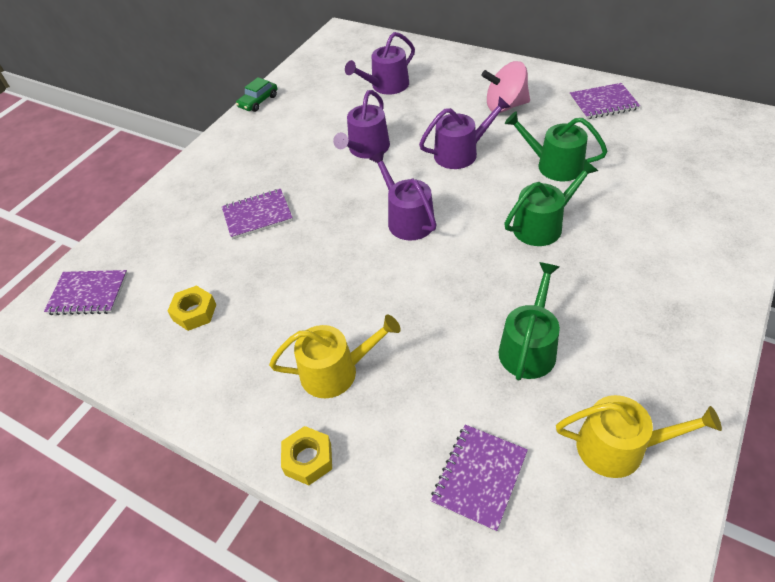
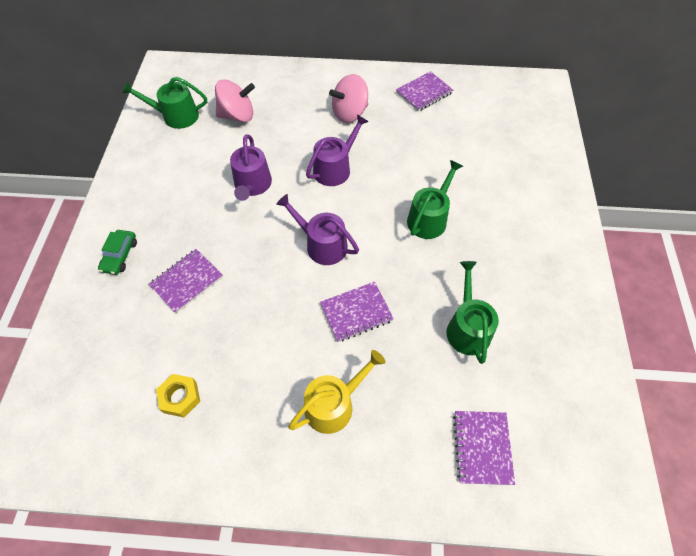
camera: 30 degrees left, 10 degrees up
(88, 294) = (61, 418): purple notebook -> purple notebook (356, 312)
(258, 101) = (122, 160): green car -> green car (120, 256)
(308, 459) = (351, 489): yellow nut -> none
(386, 86) = (237, 116): purple watering can -> pink spinning top
(554, 165) = (413, 160): green watering can -> green watering can (176, 116)
(619, 447) = (560, 384): yellow watering can -> none

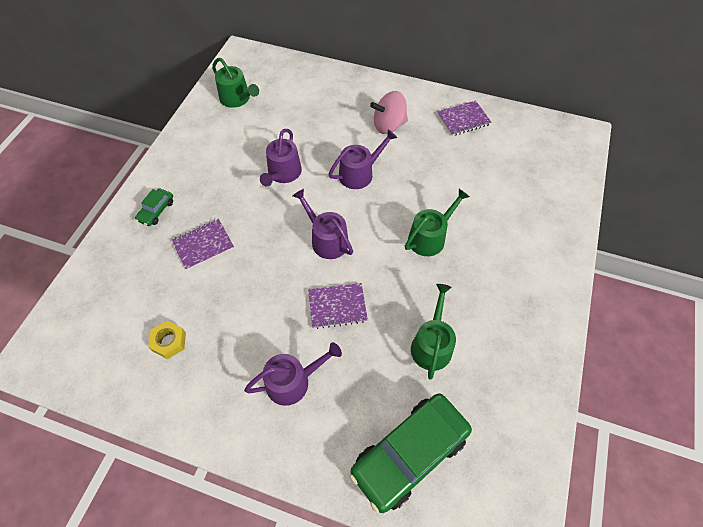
camera: 15 degrees right, 0 degrees up
(176, 116) = (237, 99): green watering can -> green watering can turned 150 degrees counterclockwise
(237, 116) = (289, 108): pink spinning top -> none
(334, 404) = (293, 381): yellow watering can -> purple watering can
(482, 447) = (409, 454): purple notebook -> green car

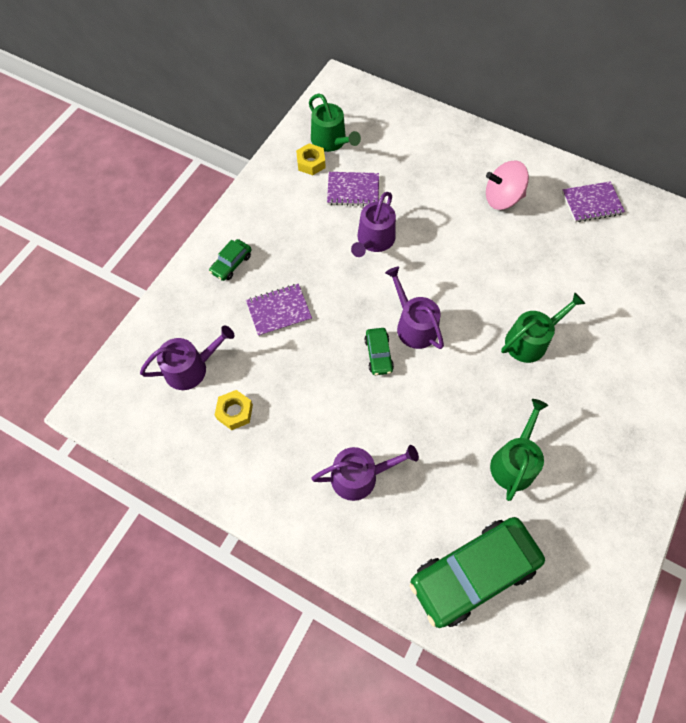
camera: 10 degrees right, 5 degrees up
(221, 118) = (311, 163): none -> yellow nut
(298, 269) = (378, 354): none -> green car
(337, 306) = (416, 403): purple notebook -> purple notebook (353, 190)
(359, 173) = (460, 253): purple watering can -> purple watering can (191, 368)

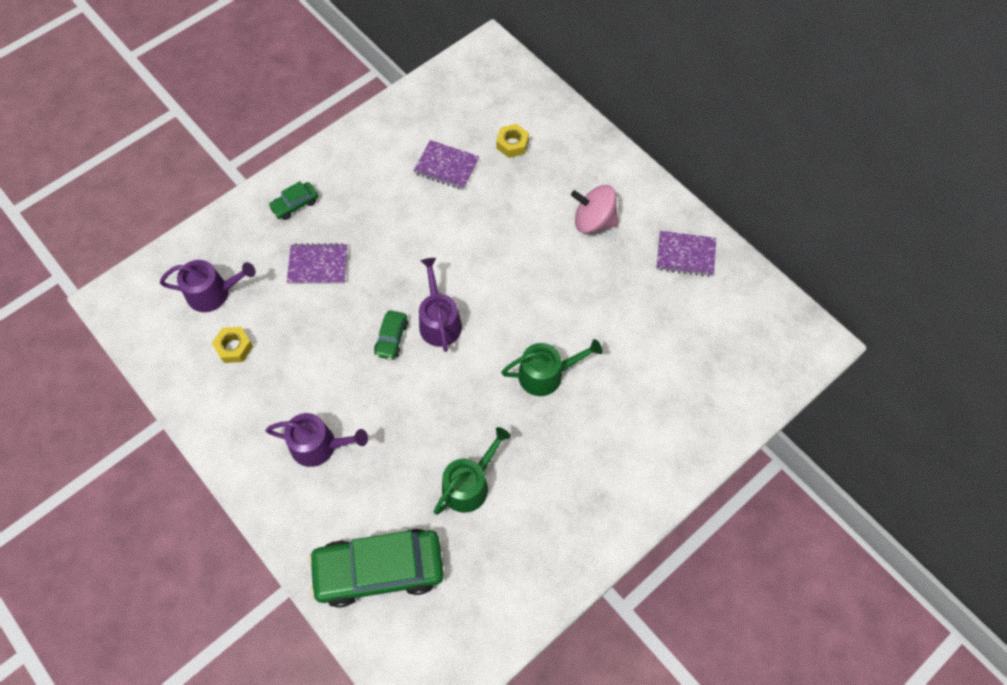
camera: 20 degrees right, 0 degrees up
(311, 163) = (418, 125): yellow nut -> yellow nut (512, 144)
(331, 141) = (449, 108): green watering can -> none
(374, 240) = (442, 224): purple watering can -> none

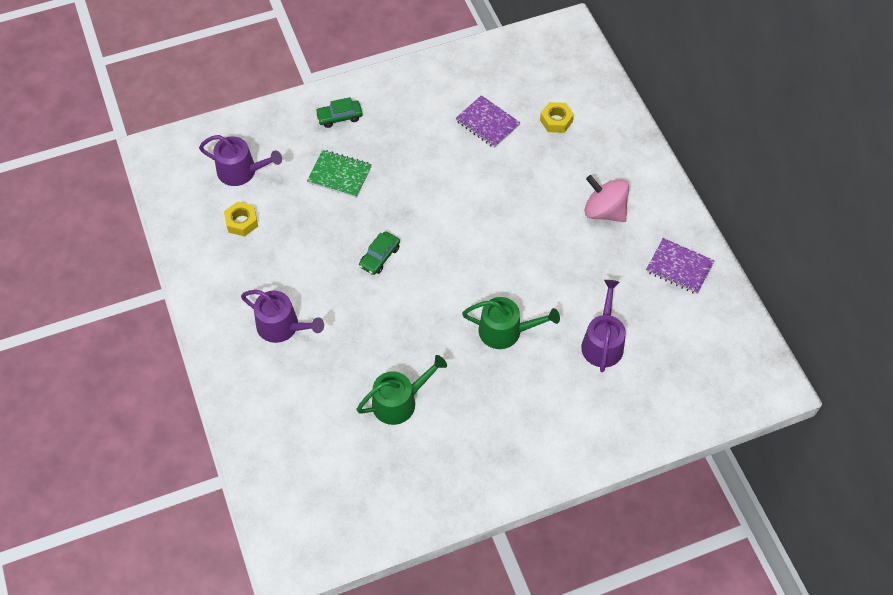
camera: 20 degrees right, 5 degrees down
(318, 265) = (339, 175): purple notebook -> green notebook
(379, 570) = (293, 445): green car -> none
(439, 321) = (427, 255): purple watering can -> purple watering can (602, 342)

